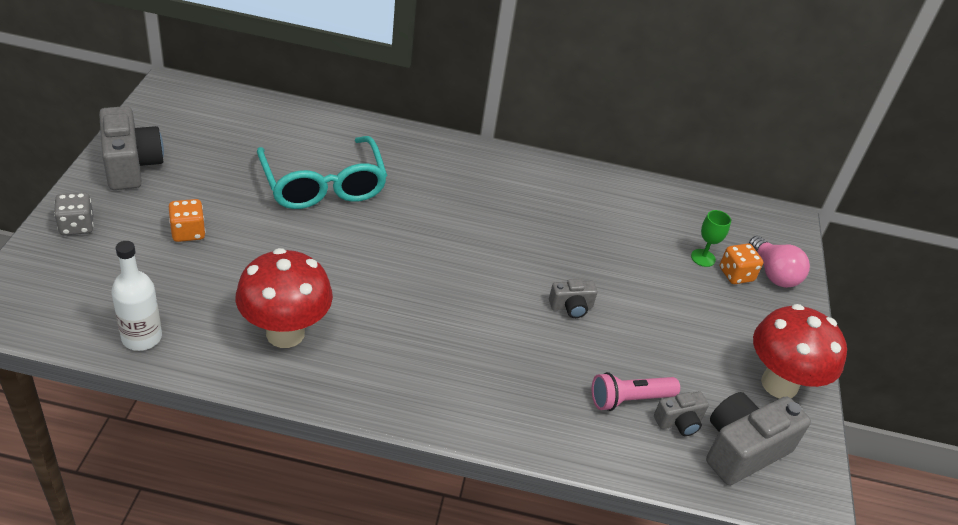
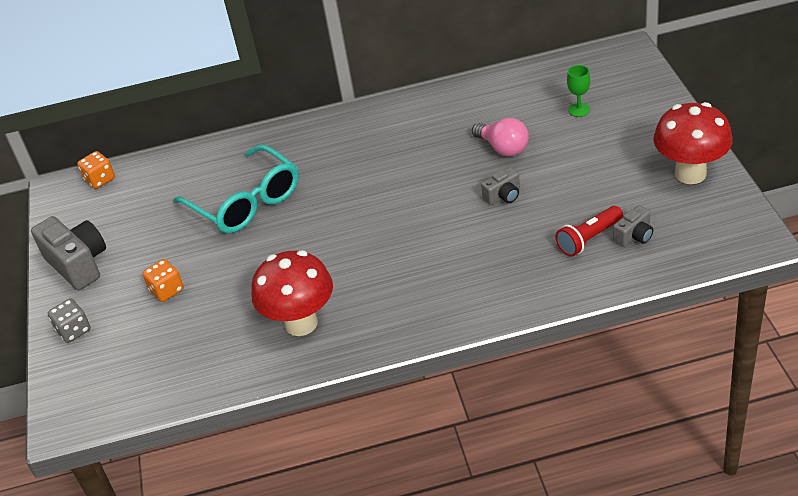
camera: 10 degrees left, 0 degrees up
(142, 337) = (194, 381): white bottle -> none
(629, 399) = (589, 239): pink flashlight -> red flashlight
(736, 274) = (611, 110): orange dice -> orange dice (100, 180)
(742, 450) = (691, 232): grey camera -> none
(773, 274) = (639, 95): pink light bulb -> pink light bulb (503, 148)

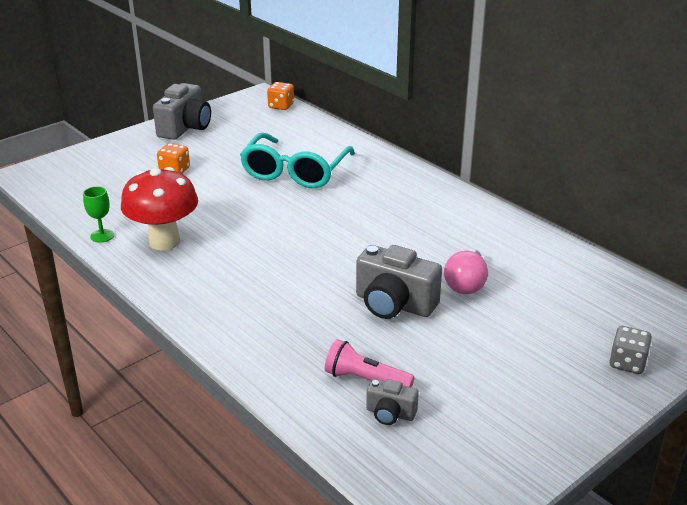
camera: 55 degrees right, 10 degrees down
(74, 330) = (116, 148): grey dice -> grey dice (627, 363)
(503, 196) = (394, 304): grey camera -> grey camera, size x1.92
(579, 110) = (569, 317): green goblet -> green goblet (102, 236)
(589, 239) = (365, 380): red flashlight -> pink flashlight
(690, 173) = (528, 433): red mushroom -> none

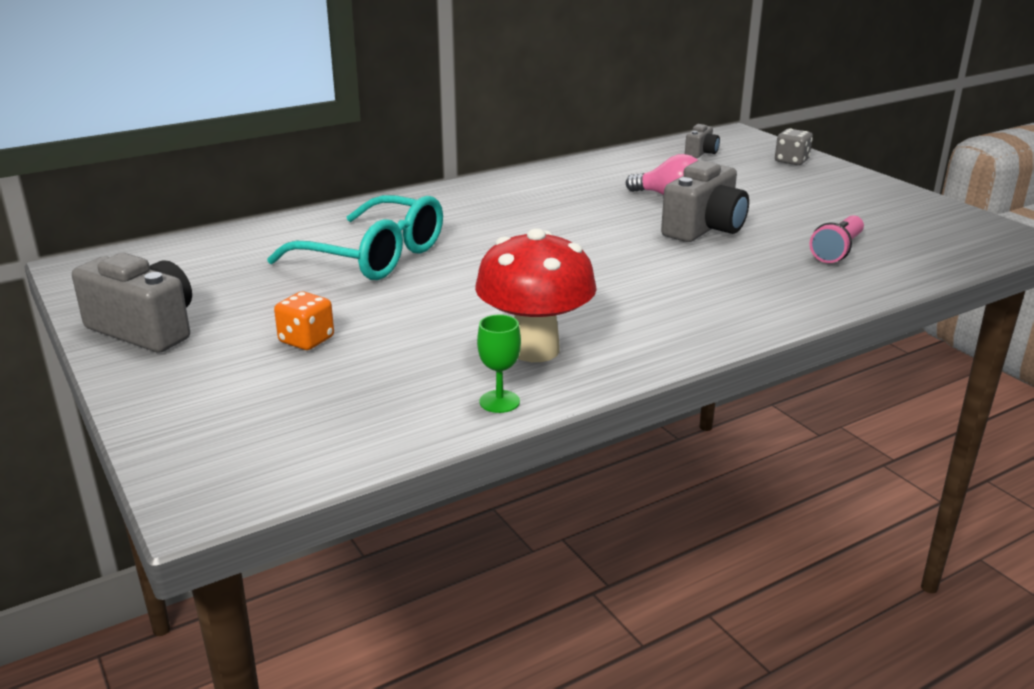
camera: 80 degrees left, 5 degrees down
(281, 106) = (142, 254): orange dice -> none
(390, 413) = (885, 245): grey camera -> grey camera (701, 153)

